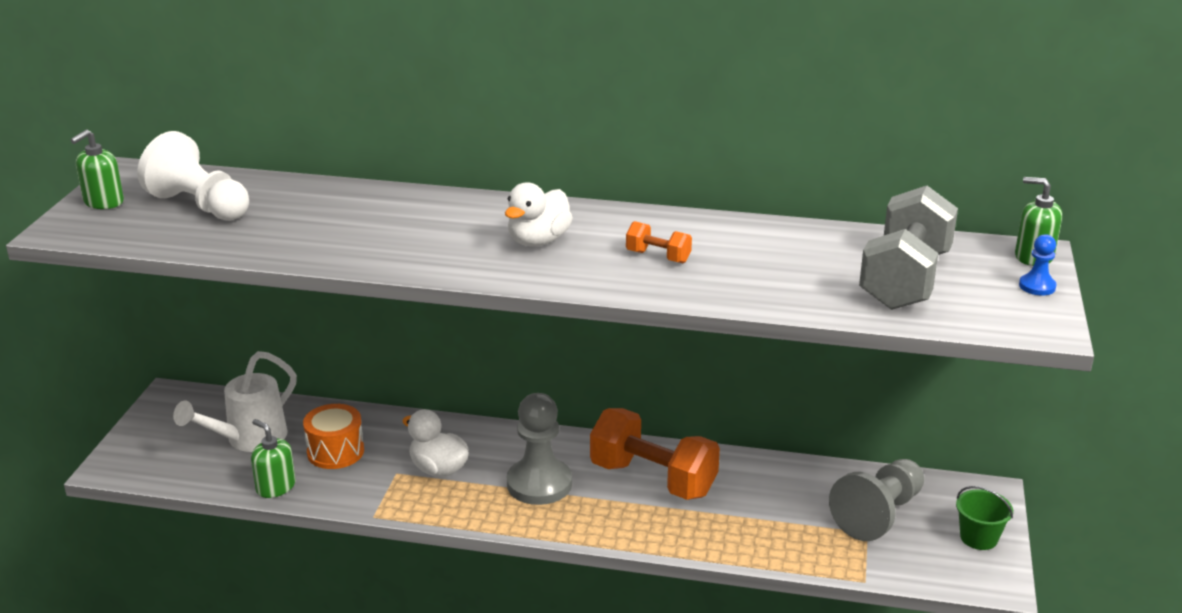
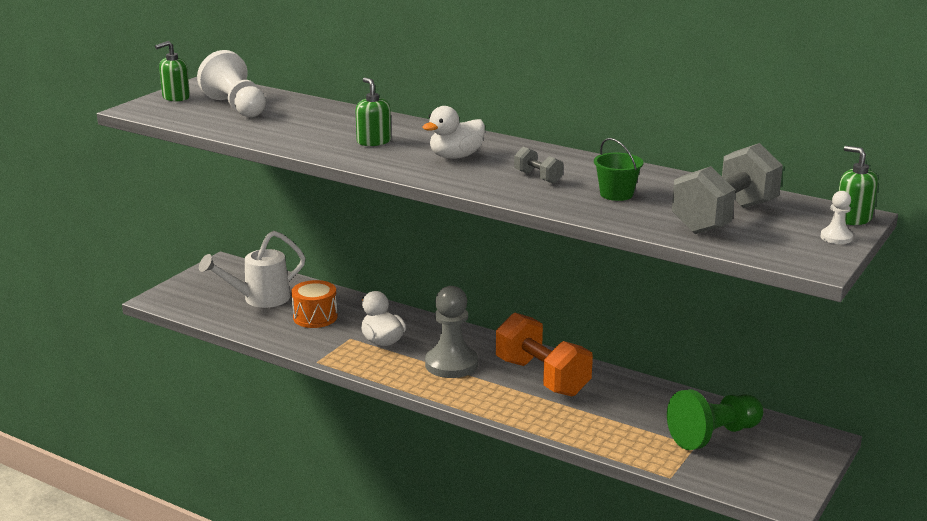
camera: 20 degrees right, 5 degrees down
(275, 487) = (260, 331): green soap dispenser -> green soap dispenser (373, 141)
(658, 257) = (538, 177): orange dumbbell -> grey dumbbell
(878, 514) = (713, 435): grey pawn -> green pawn
(978, 538) = (791, 468): green bucket -> green bucket (616, 194)
(1037, 286) = (836, 237): blue pawn -> white pawn

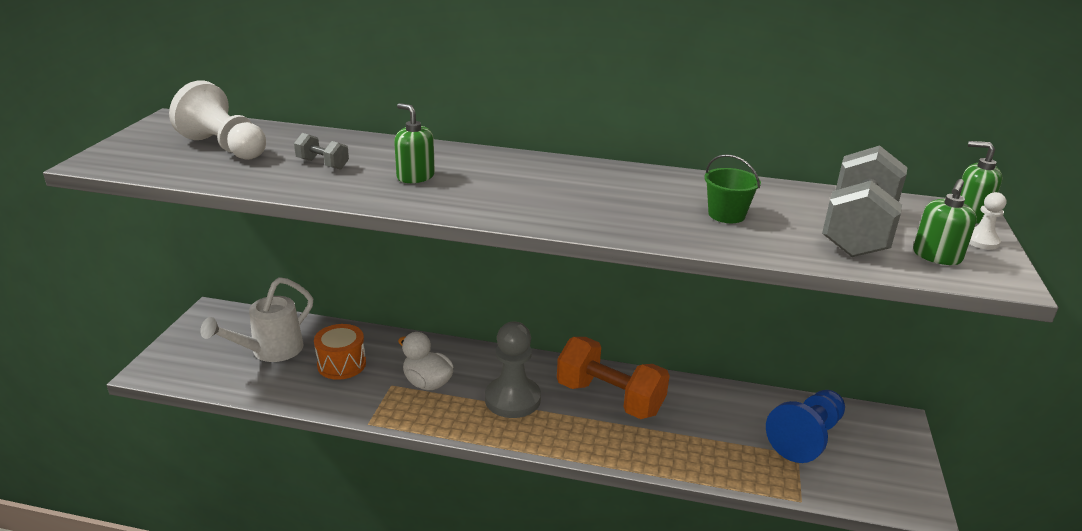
camera: 20 degrees left, 5 degrees up
(176, 97) = (141, 141): green soap dispenser -> green soap dispenser (936, 256)
(456, 156) = (520, 186): white duck -> none
(538, 177) = (629, 203): grey dumbbell -> grey dumbbell (322, 164)
(713, 435) = (806, 438): green pawn -> blue pawn

